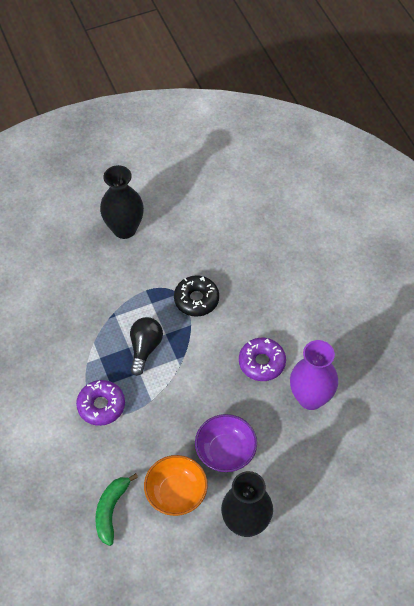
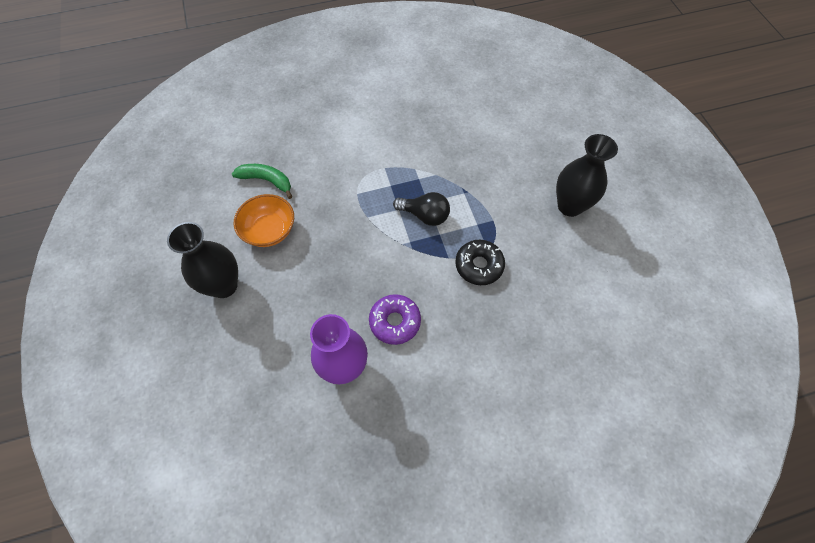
camera: 95 degrees right, 5 degrees up
(101, 406) = (368, 178): purple donut -> none
(225, 451) = (301, 276): purple bowl -> none

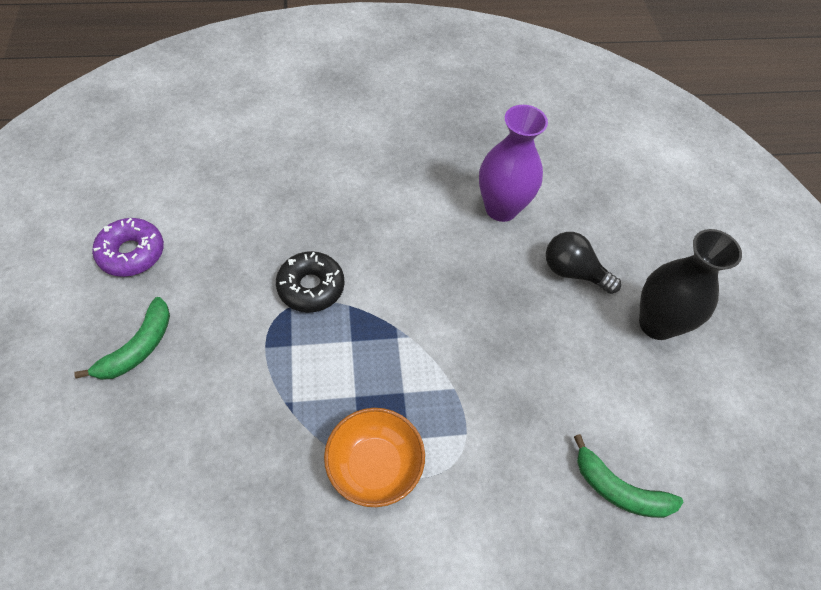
camera: 175 degrees left, 5 degrees down
(269, 230) = (604, 394): orange bowl -> orange bowl (374, 466)
(395, 322) = (437, 242): purple donut -> purple donut (131, 253)
(425, 215) = (365, 374): black light bulb -> black light bulb (573, 272)
(570, 206) = (138, 348): black vase -> green banana

